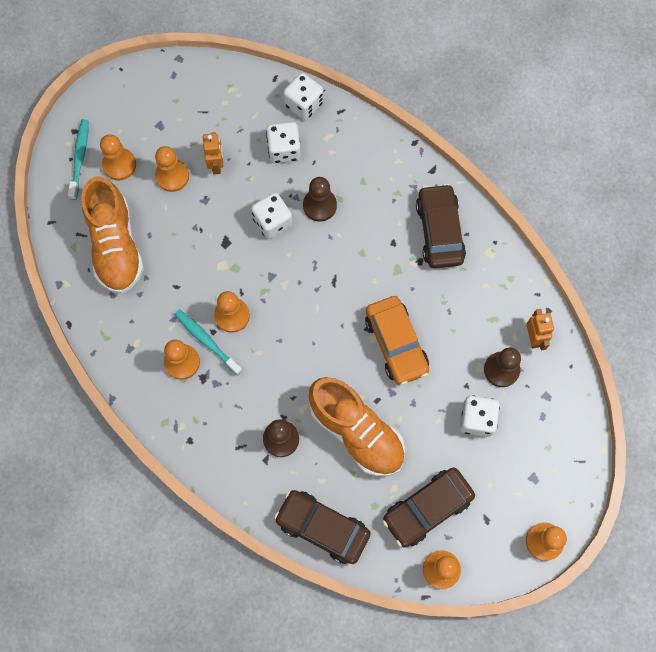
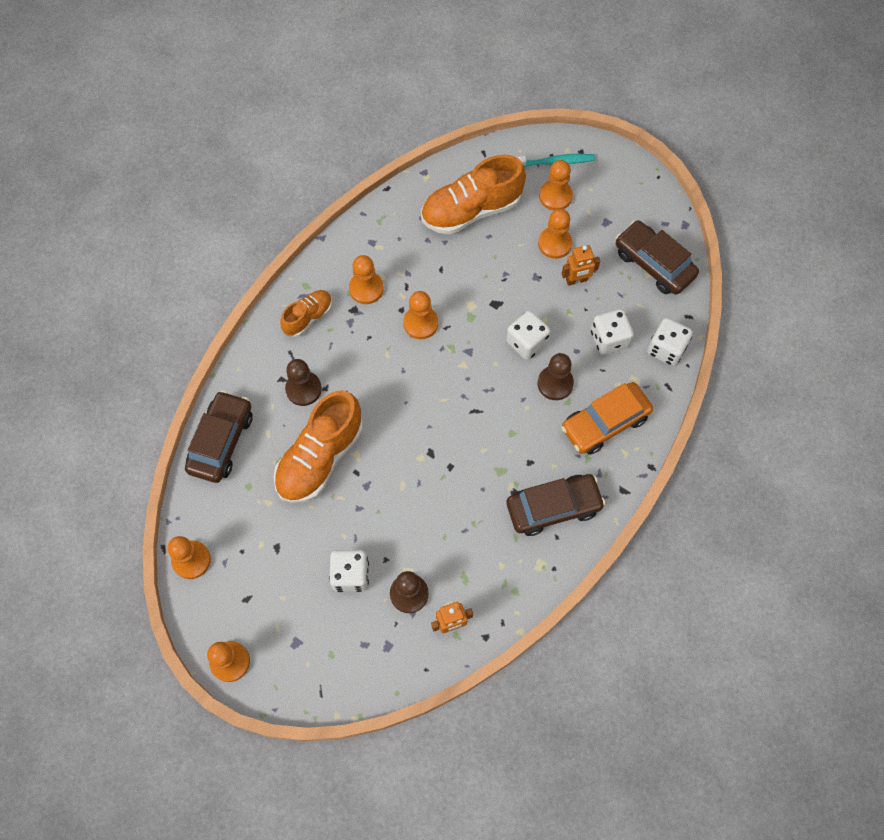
camera: 80 degrees right, 5 degrees down
(202, 424) = (308, 317): none -> orange shoe
(206, 341) = (390, 306): turquoise toothbrush -> none
(396, 344) = (419, 482): orange car -> orange car (605, 423)
(427, 509) = (251, 538): brown car -> brown car (653, 264)

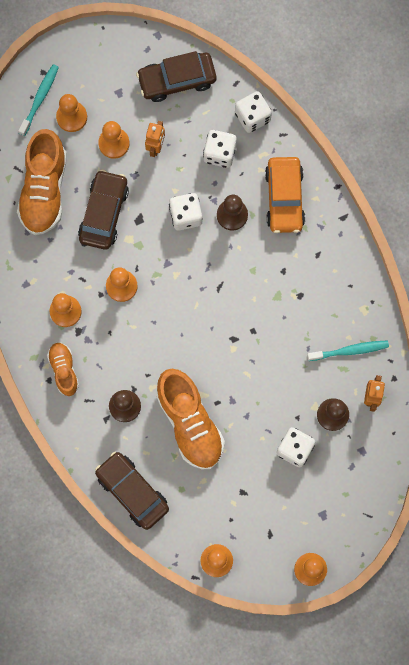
camera: 60 degrees left, 10 degrees up
(487, 574) = (349, 350): none -> turquoise toothbrush
(553, 507) = (327, 275): brown car -> brown car (104, 213)

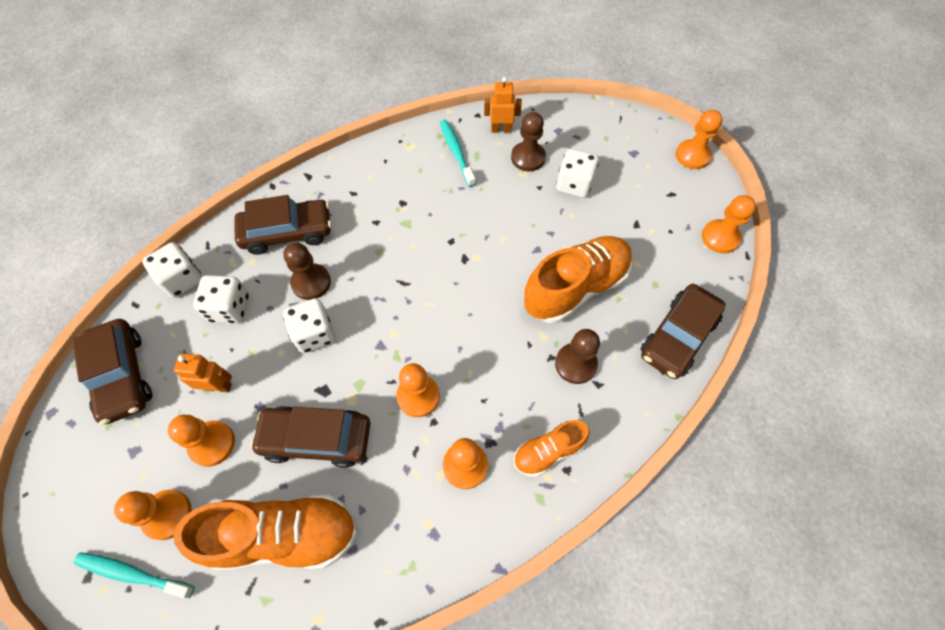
camera: 100 degrees left, 15 degrees down
(284, 198) = (287, 232): orange car -> brown car

